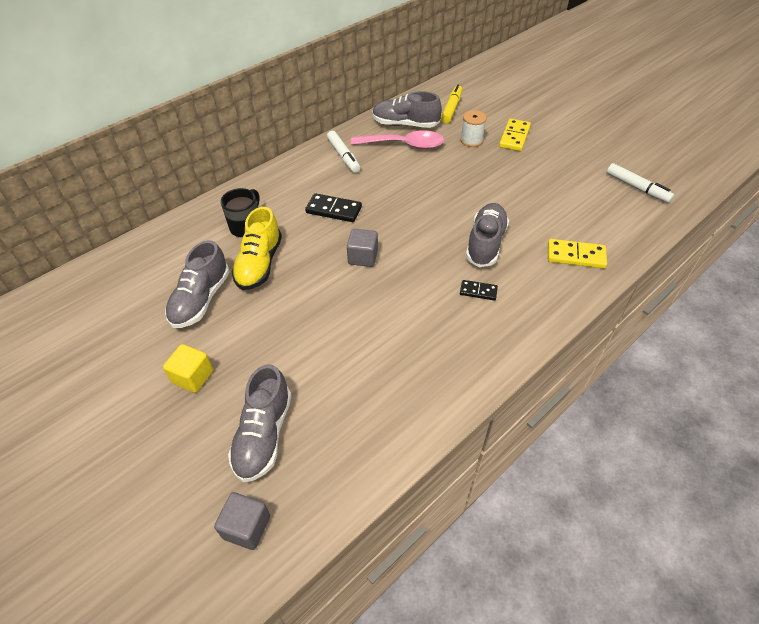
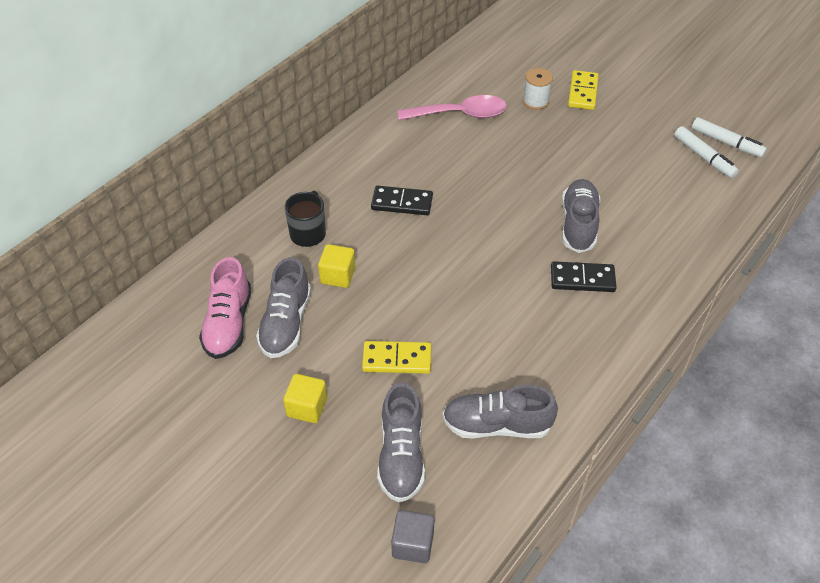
camera: 10 degrees left, 0 degrees up
(152, 294) = (228, 323): none -> pink shoe
(259, 264) = (338, 275): yellow shoe -> yellow cube
(343, 156) = (394, 135): white marker -> white marker (703, 157)
(363, 257) = (450, 255): grey cube -> none
(405, 124) = (454, 87): grey shoe -> grey shoe (496, 425)
(451, 108) = (503, 62): yellow marker -> none
(478, 291) = (582, 279): black domino -> black domino, size x1.64
(575, 256) = (675, 228): yellow domino -> yellow domino (397, 359)

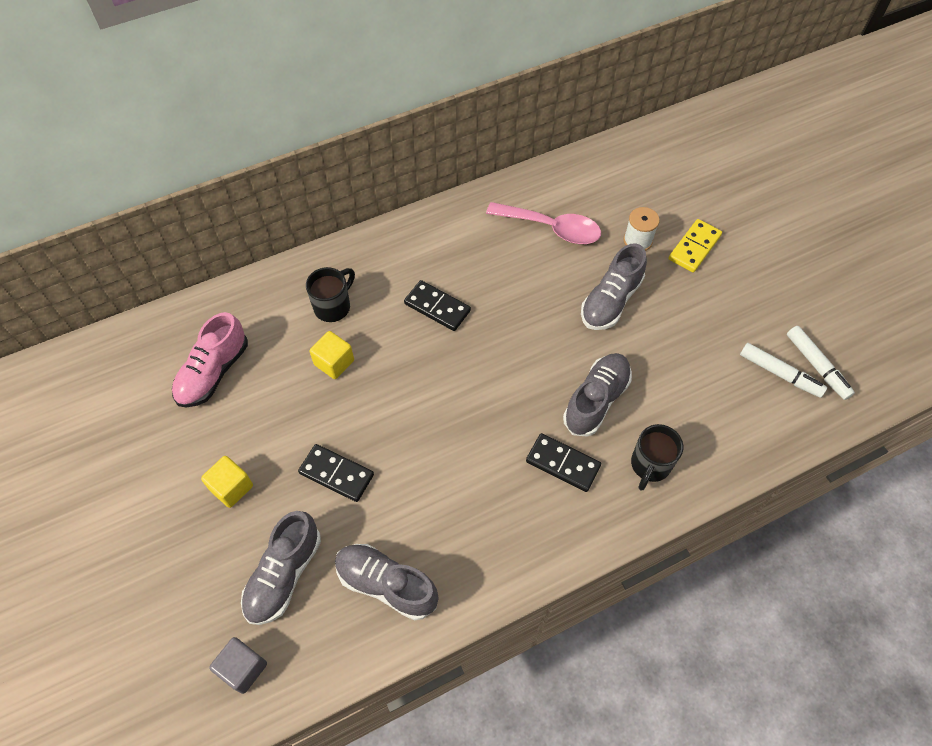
camera: 25 degrees right, 10 degrees up
(286, 323) = (261, 393): grey shoe -> grey shoe (610, 301)
(397, 359) = (336, 474): yellow domino -> black domino
(650, 255) = (650, 465): none -> black mug
(703, 157) = (779, 374): white marker -> white marker turned 45 degrees counterclockwise

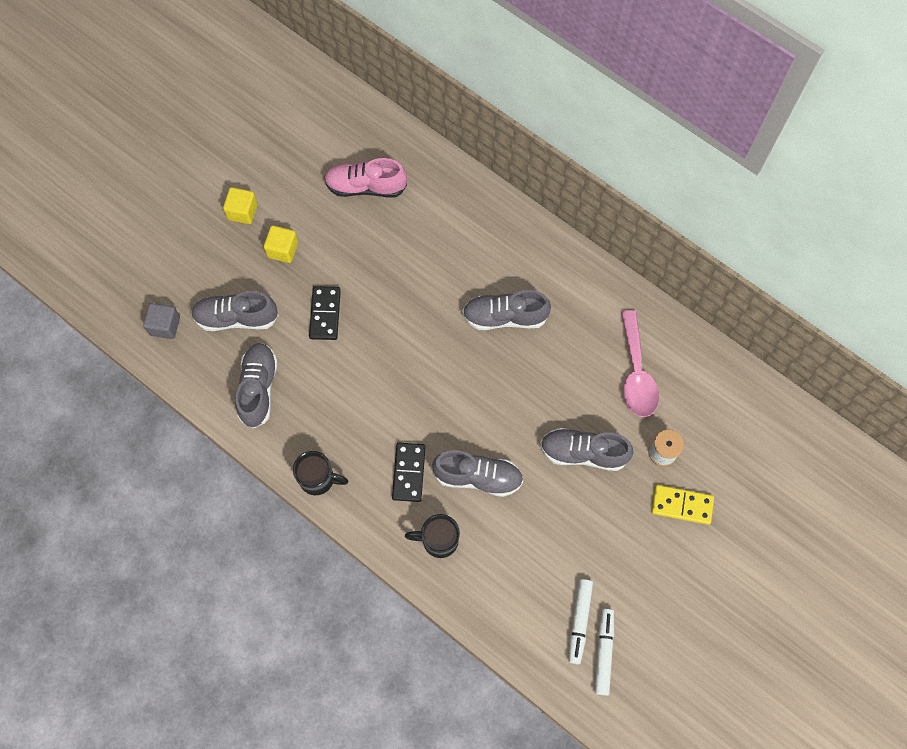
camera: 65 degrees right, 10 degrees up
(333, 306) = (465, 239): black mug -> black mug (318, 479)
(334, 362) = (415, 265): yellow cube -> yellow cube (242, 211)
(437, 307) = (504, 317): black domino -> grey shoe
(816, 366) = (604, 652): white marker -> white marker turned 150 degrees clockwise

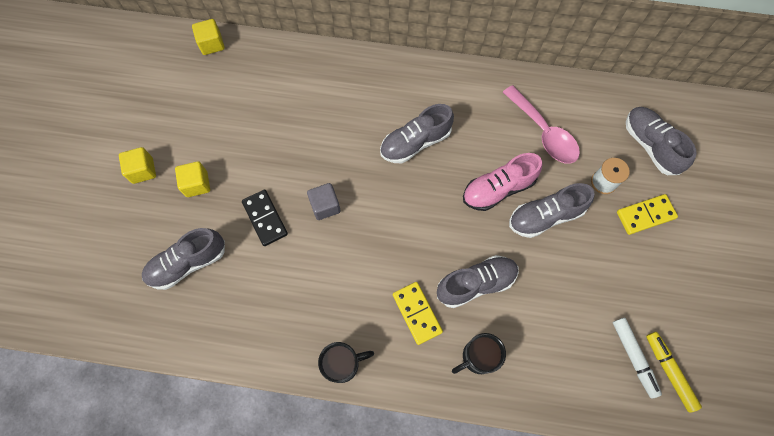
camera: 30 degrees left, 0 degrees up
(165, 326) = (125, 305): grey cube -> grey cube (325, 206)
(258, 388) = (243, 314): grey shoe -> grey shoe (650, 145)
(365, 186) = (239, 98): pink shoe -> pink shoe (498, 189)
(370, 119) = (212, 44): none -> yellow cube
(408, 472) = (417, 313): black domino -> yellow domino
(604, 652) = (669, 371): white marker -> yellow marker

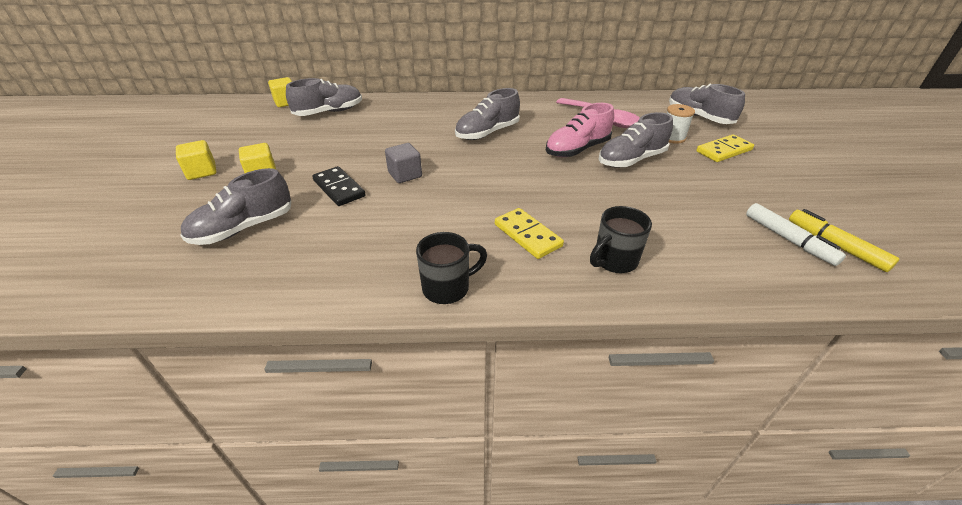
camera: 10 degrees left, 30 degrees down
(476, 284) = (584, 207): grey shoe -> grey shoe (329, 112)

